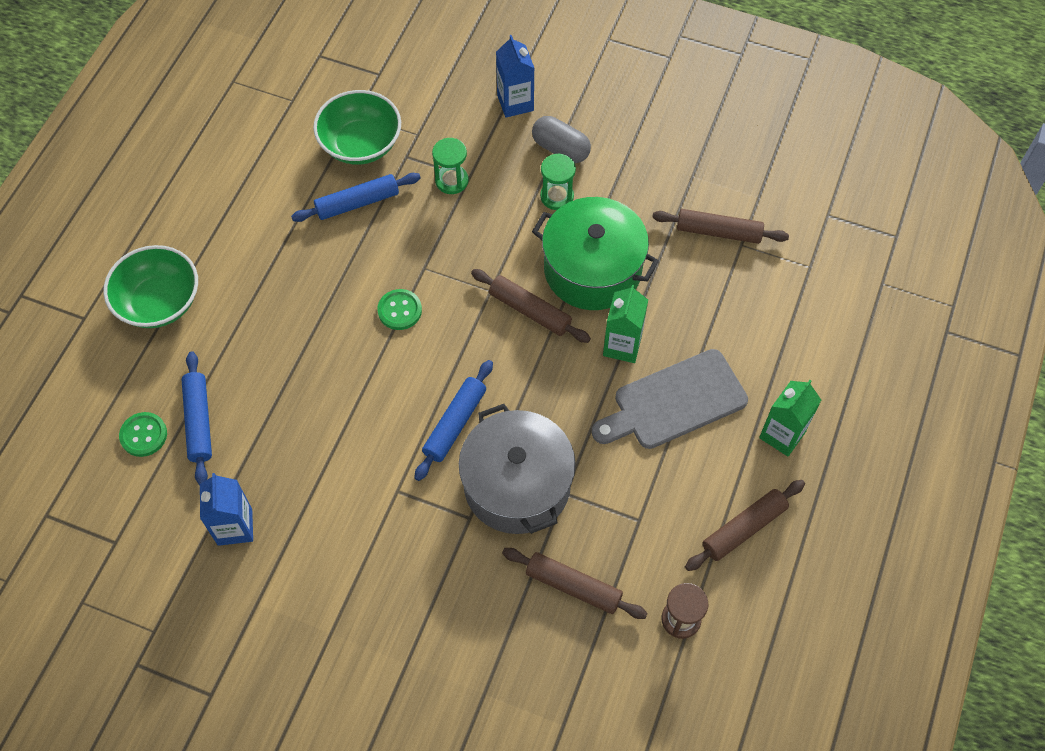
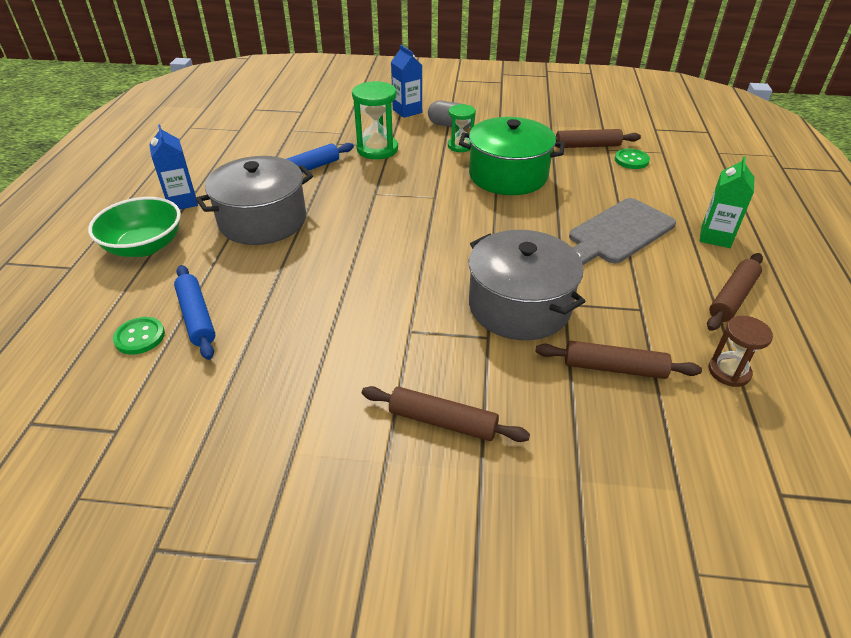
camera: 15 degrees left, 20 degrees down
(235, 527) = (252, 390): blue carton -> blue carton (182, 202)
(288, 287) = (263, 220): none -> grey pot
(361, 144) = (299, 142): green bowl -> none
(399, 310) = (364, 219): green button -> green button (631, 160)
(451, 181) = (377, 149): green hourglass -> green hourglass, size x1.59
(455, 423) = (443, 276): blue rolling pin -> none
(530, 310) = (472, 203): brown rolling pin -> brown rolling pin (443, 421)
(622, 345) = (556, 209): green carton -> none

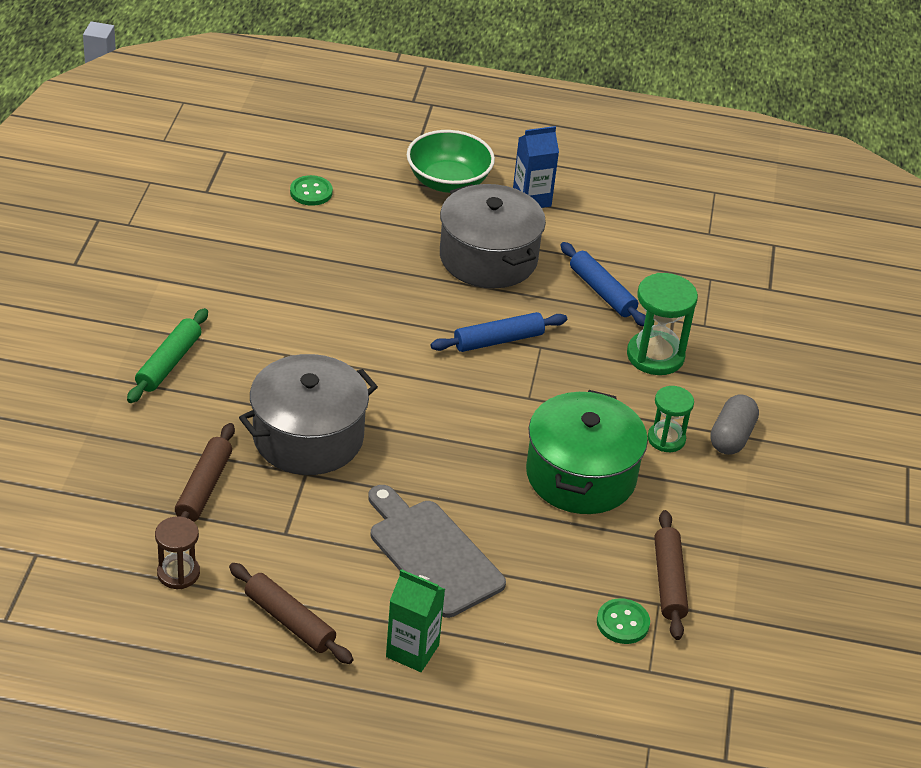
camera: 90 degrees right, 0 degrees up
(197, 317) = (331, 222): blue rolling pin -> blue rolling pin (498, 340)
(407, 111) = (778, 395): blue carton -> none
(443, 421) = (169, 363): brown rolling pin -> green rolling pin

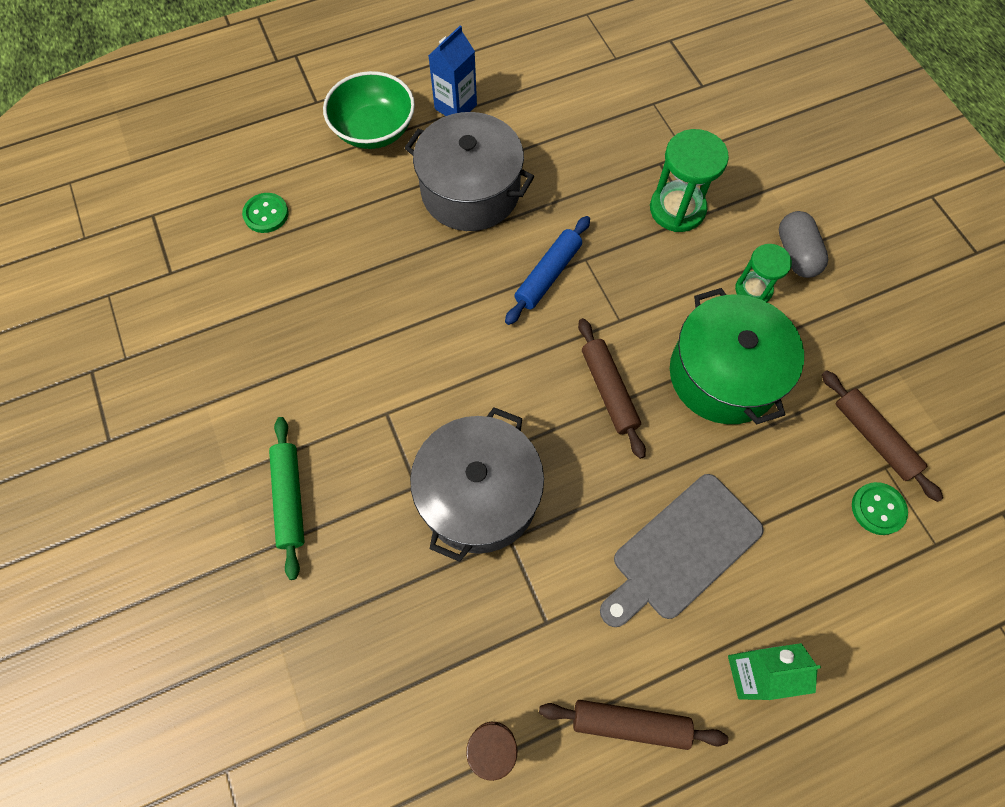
camera: 30 degrees left, 25 degrees up
(204, 487) = (435, 624): brown rolling pin -> brown rolling pin (609, 390)
(432, 554) = (681, 550): grey cutting board -> grey cutting board turned 60 degrees counterclockwise
(602, 292) = (585, 169): blue rolling pin -> none

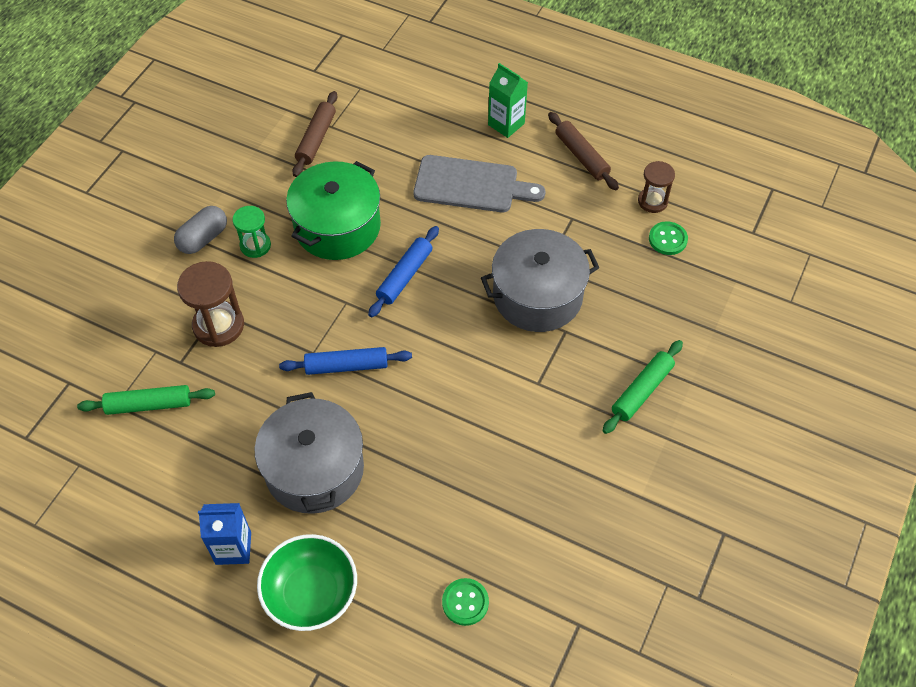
camera: 130 degrees left, 10 degrees down
(609, 390) = (404, 276): brown rolling pin -> blue rolling pin
(634, 122) = (149, 404): none -> green rolling pin
(677, 209) = (218, 325): green hourglass -> brown hourglass
(878, 509) = (362, 118): green button -> green button (667, 239)

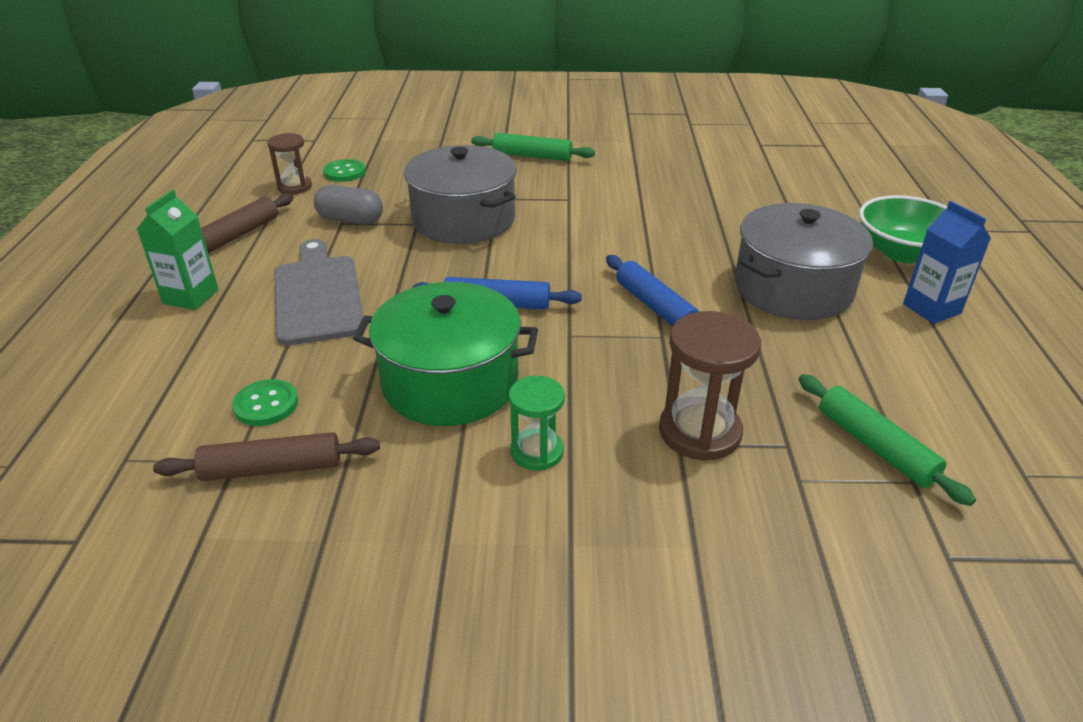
camera: 115 degrees left, 20 degrees down
(203, 238) = (563, 521): grey capsule -> grey capsule (350, 220)
(465, 602) = (806, 185): green button -> green button (266, 405)

